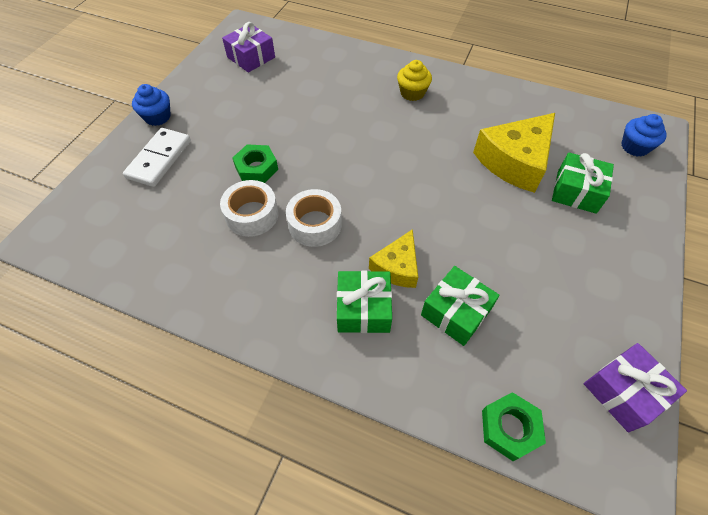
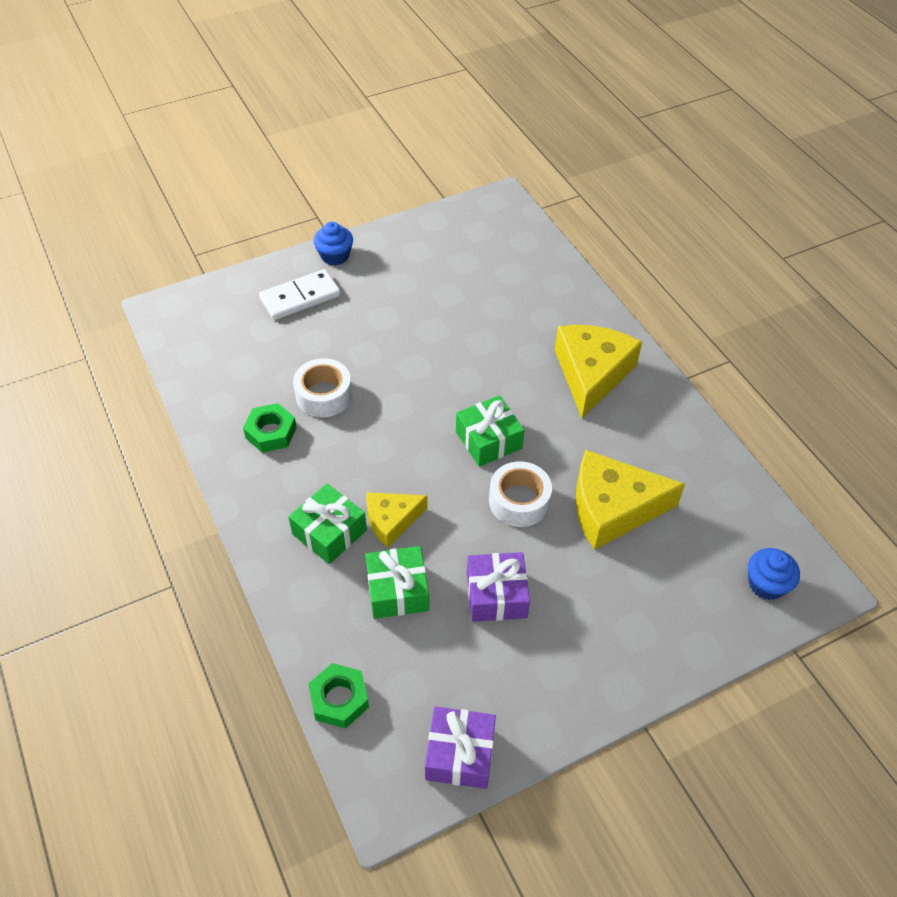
camera: 40 degrees right, 5 degrees down
(251, 57) = (474, 241): purple gift -> purple gift (496, 595)
(256, 168) = (368, 356): green nut -> green nut (271, 432)
(315, 224) = (364, 438): white tape -> white tape (519, 501)
(412, 93) = (591, 374): yellow cupcake -> yellow cheese
(576, 191) = (638, 579): green gift -> green gift (488, 440)

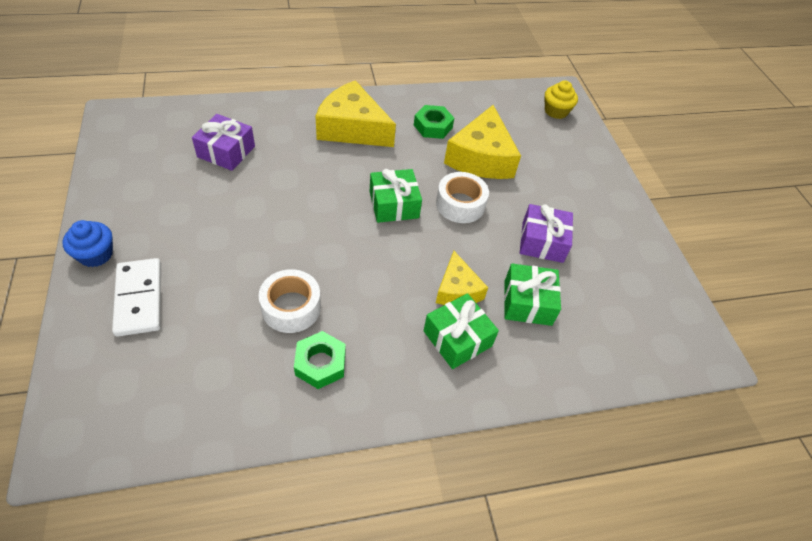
camera: 80 degrees left, 0 degrees up
(339, 699) = (624, 367): green nut -> green nut (433, 126)
(460, 754) = (670, 299): purple gift -> purple gift (226, 151)
(766, 584) = (556, 111): blue cupcake -> yellow cupcake

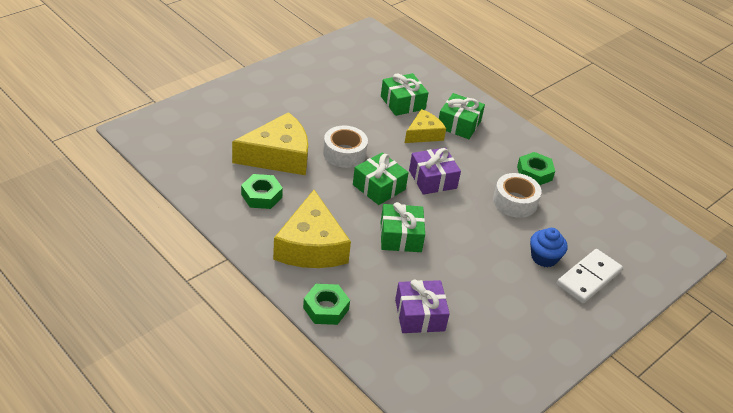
camera: 120 degrees left, 10 degrees down
(96, 254) = (588, 326): blue cupcake -> blue cupcake (544, 257)
(282, 107) = (326, 308): none -> green nut
(318, 186) = (400, 237): none -> green gift
(542, 242) = (343, 106): purple gift -> purple gift (432, 179)
(556, 111) = (171, 128): yellow cupcake -> none

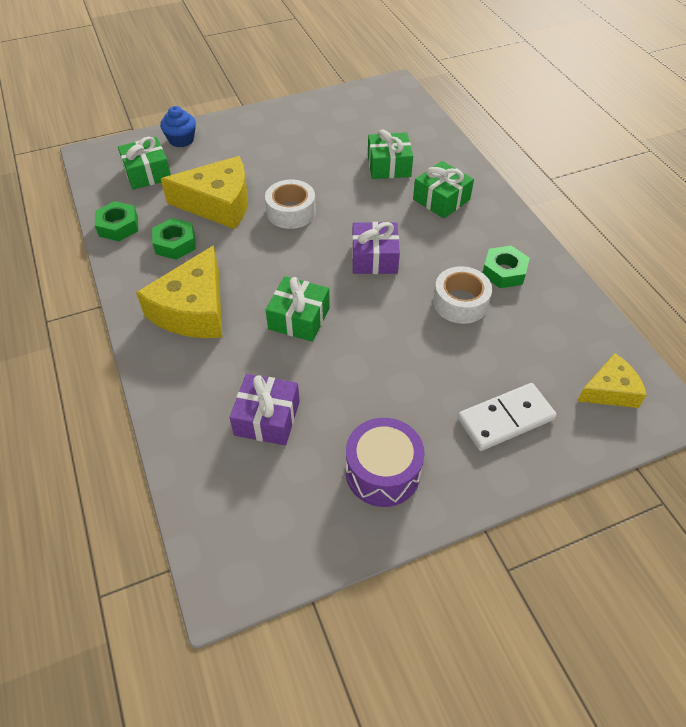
camera: 25 degrees right, 10 degrees up
(326, 308) = (166, 385): green nut -> green nut (118, 226)
(379, 187) = (307, 256): green gift -> green gift (147, 173)
(423, 134) = (393, 204): yellow cheese -> yellow cheese (610, 390)
(524, 333) = (382, 472): none -> purple drum
(544, 257) = (460, 379): blue cupcake -> blue cupcake (181, 140)

